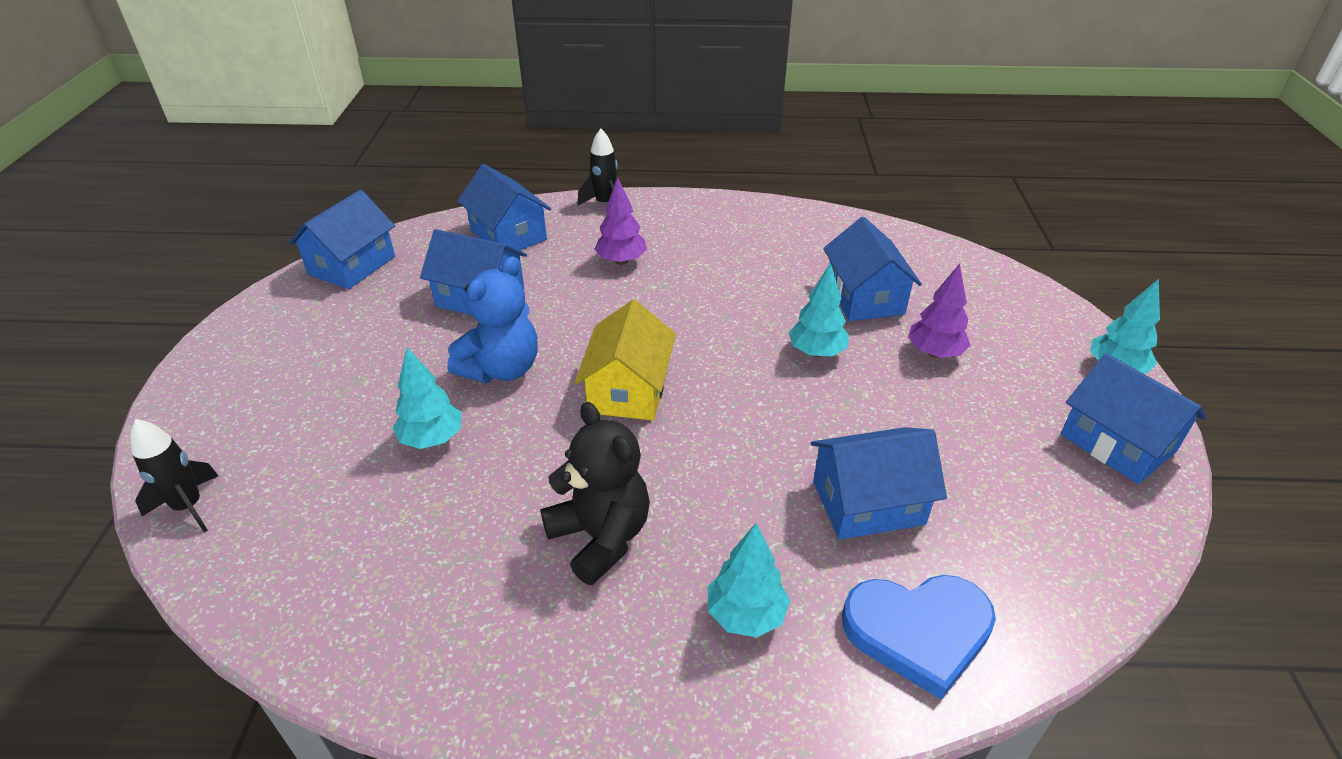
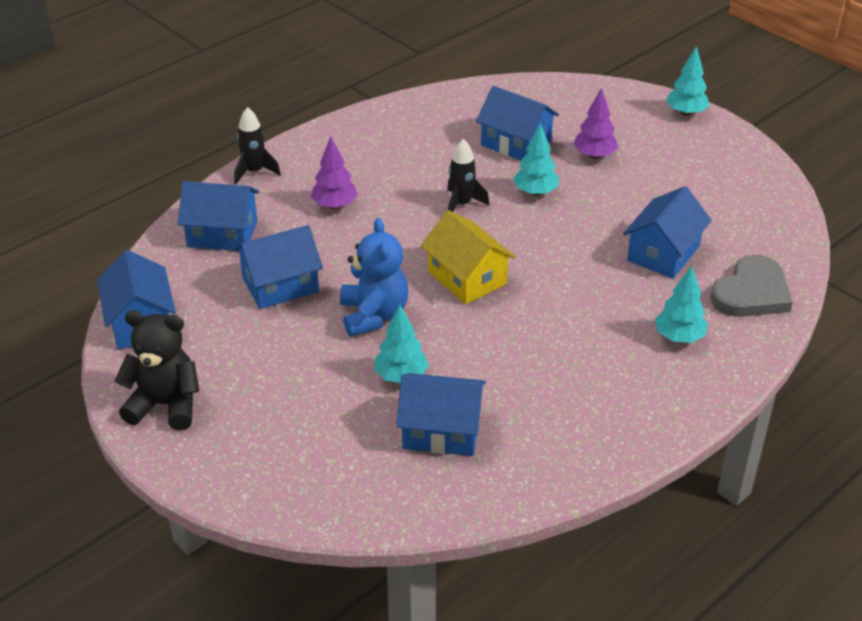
camera: 45 degrees left, 0 degrees up
(188, 506) = (322, 507): black rocket -> black rocket (461, 204)
(601, 537) = (569, 355): black teddy bear -> black teddy bear (165, 405)
(918, 631) = (751, 292): blue heart -> grey heart
(1117, 443) = (729, 153): blue house -> blue house (441, 431)

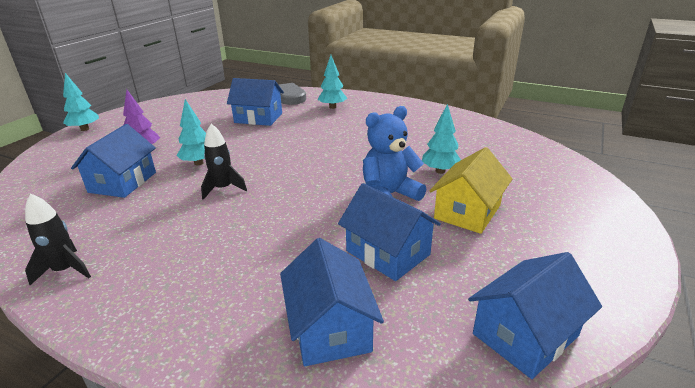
camera: 110 degrees left, 10 degrees down
(165, 405) = (594, 267): black teddy bear -> none
(254, 172) = (184, 347): black rocket -> black rocket (65, 270)
(335, 205) = (244, 256): purple tree -> none
(441, 431) = (469, 150): blue house -> none
(467, 278) = (319, 169): yellow house -> yellow house (467, 212)

